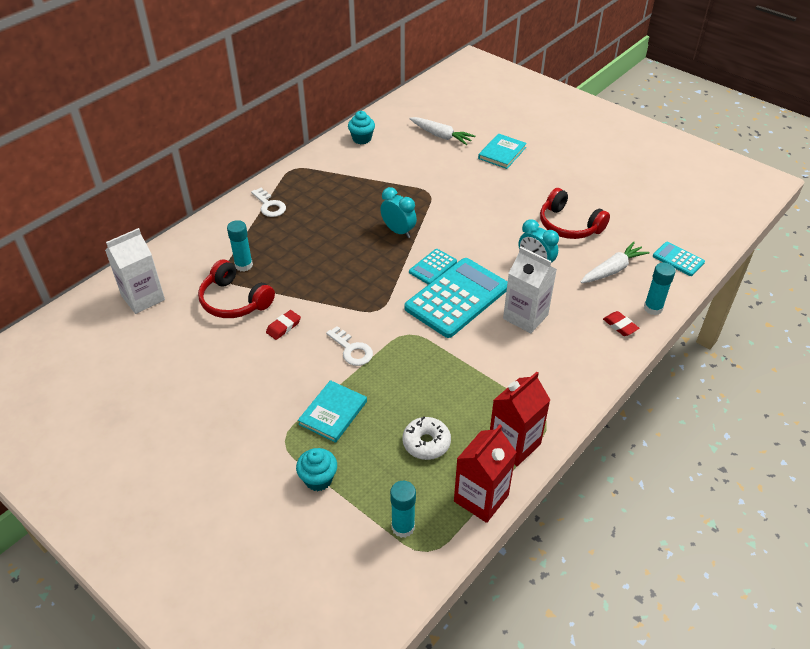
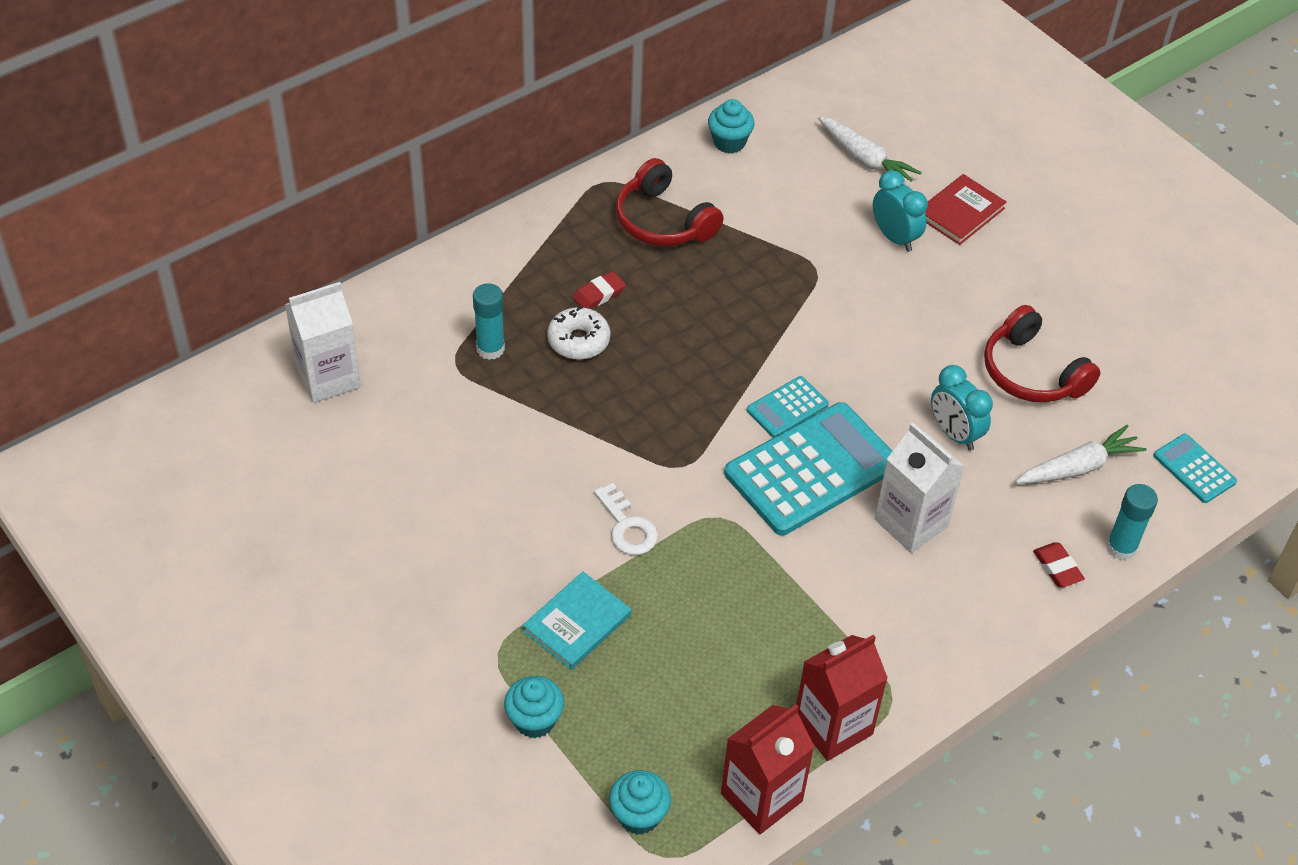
camera: 10 degrees right, 5 degrees up
(234, 301) = (465, 408): red headphones -> red headphones (663, 221)
(269, 205) = (551, 246): white key -> none
(283, 327) = (531, 468): red eraser -> red eraser (599, 294)
(398, 231) = (748, 332): turquoise clock -> turquoise clock (895, 237)
(403, 527) = (639, 815): turquoise glue stick -> turquoise cupcake
(426, 443) = (703, 698): white donut -> white donut (578, 340)
(502, 153) = (960, 212): turquoise book -> red book

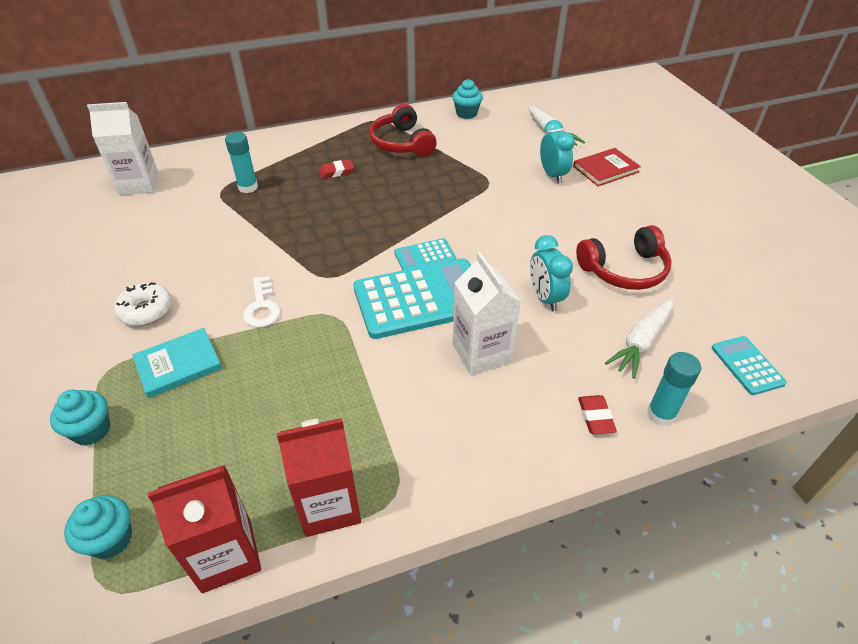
camera: 20 degrees right, 5 degrees down
(578, 340) = (306, 193): white donut -> white donut (146, 310)
(1032, 372) = (624, 270): red headphones -> red headphones turned 90 degrees counterclockwise
(1078, 467) = (641, 342): white carrot -> white carrot turned 135 degrees clockwise

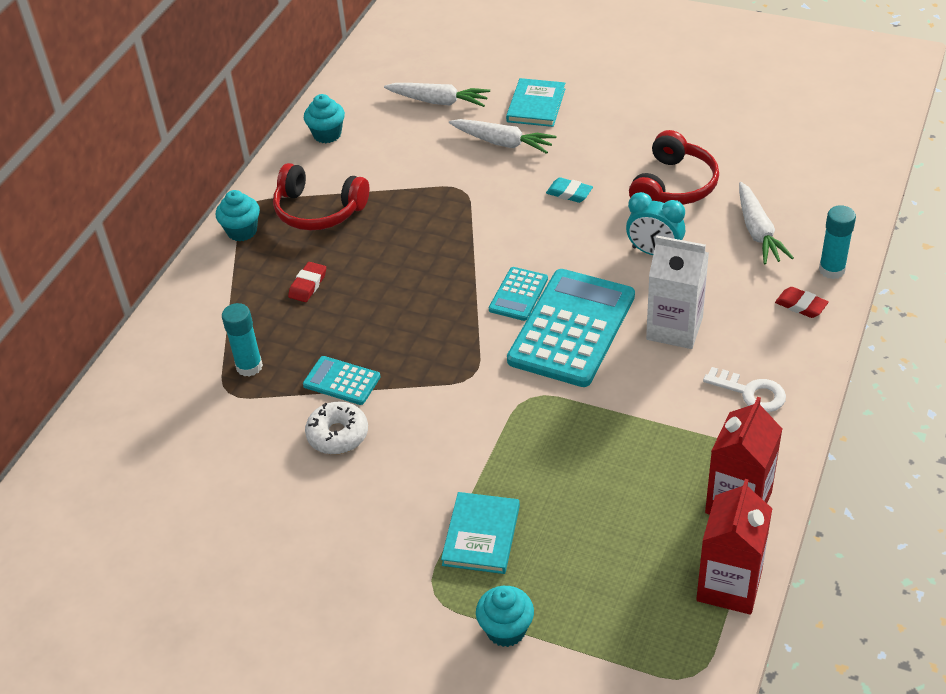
camera: 45 degrees left, 0 degrees up
(111, 539) = (647, 655): turquoise cupcake -> turquoise cupcake (242, 231)
(139, 184) = (124, 456): white carton -> none
(146, 310) = (373, 531): white donut -> white donut (338, 435)
(262, 307) = (464, 441): white key -> white key (751, 392)
(547, 226) = (569, 193): none -> turquoise eraser
(552, 175) = (503, 143): turquoise clock -> white carrot
(605, 169) = (536, 105): red book -> turquoise book
(747, 365) = (834, 194): turquoise calculator -> turquoise calculator (342, 381)

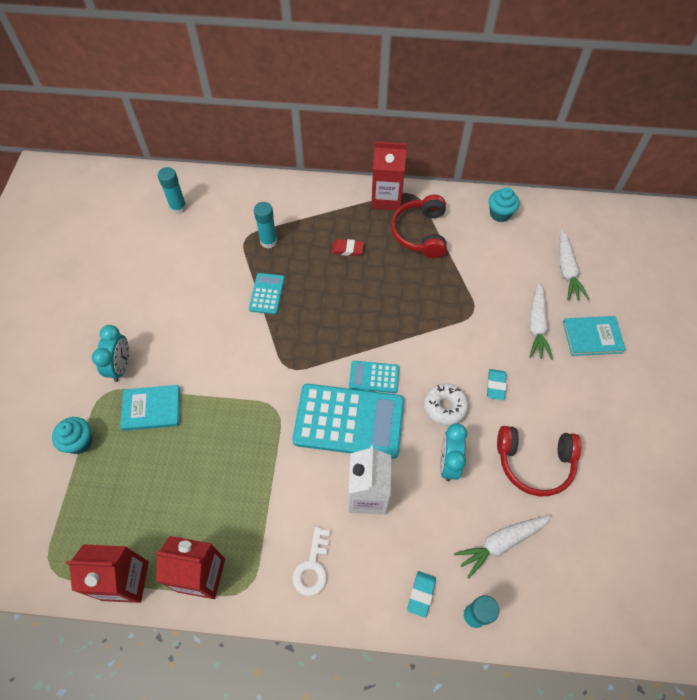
camera: 70 degrees right, 15 degrees up
(121, 468) = (178, 207): none -> turquoise glue stick
(242, 231) = (386, 199): turquoise cupcake -> red carton
(338, 435) = (221, 305): white donut -> white donut (445, 407)
(394, 568) = (121, 366): none -> turquoise clock
(801, 305) = (421, 594): red eraser -> turquoise eraser

